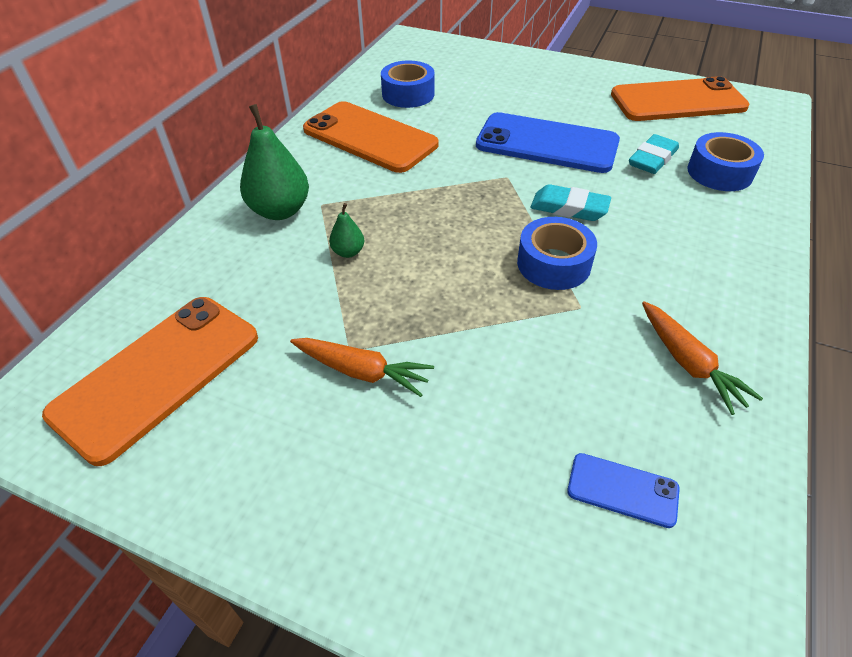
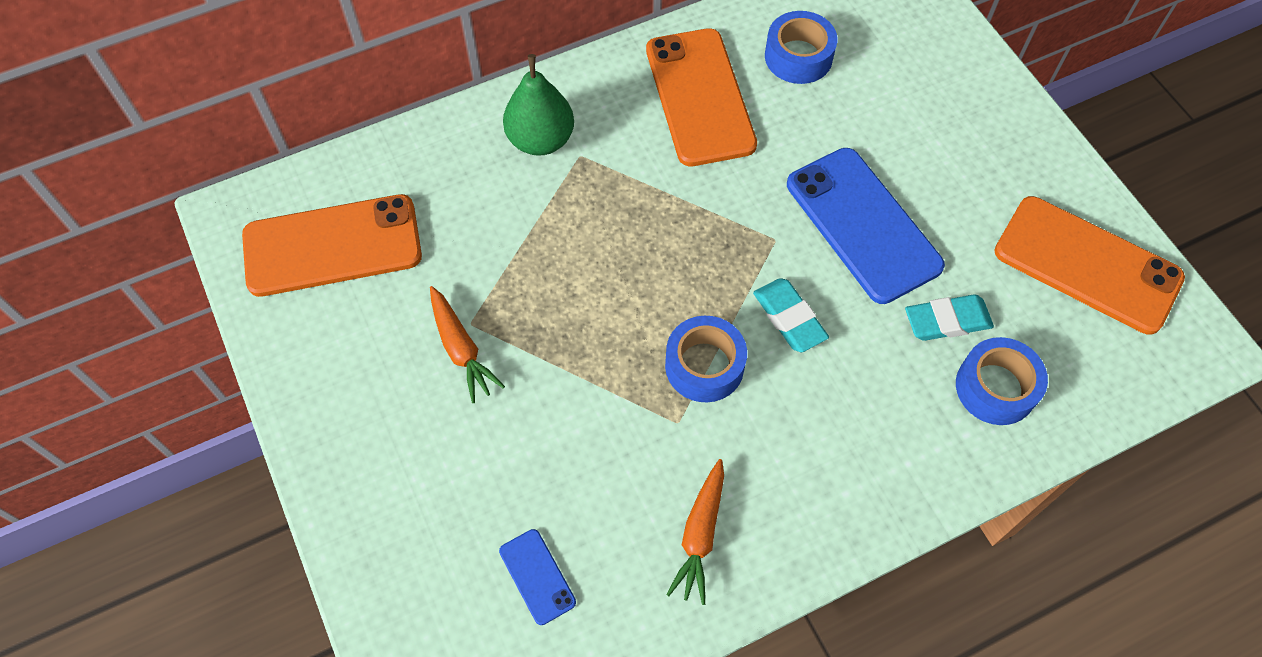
camera: 40 degrees right, 15 degrees up
(348, 252) = (553, 227): green pear -> none

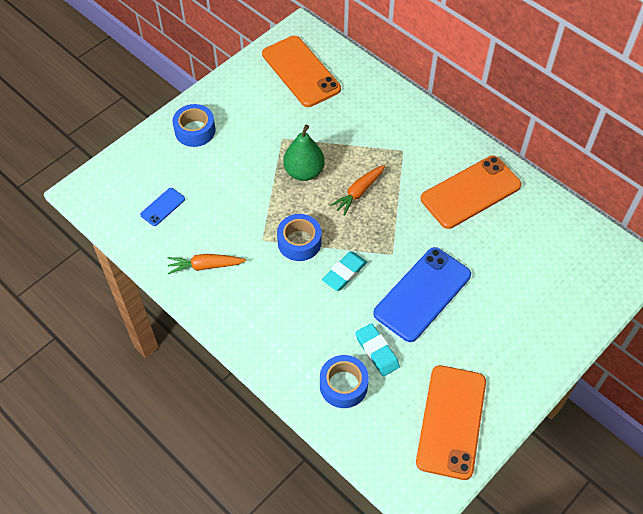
camera: 70 degrees right, 5 degrees down
(461, 348) = (267, 139): orange carrot -> orange carrot (359, 192)
(541, 140) = (404, 130): green pear -> green pear (304, 172)
(798, 57) = (527, 232): blue tape -> blue tape (195, 130)

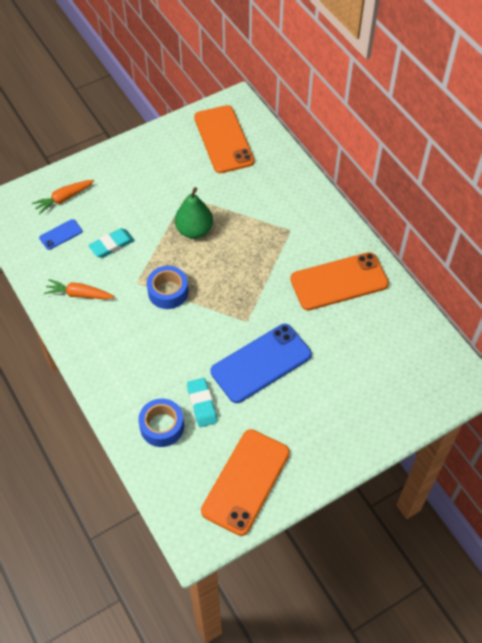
camera: 15 degrees right, 0 degrees up
(195, 130) = (111, 173): blue tape -> none
(344, 273) = (198, 328): turquoise eraser -> turquoise eraser (112, 245)
(359, 192) = (237, 259): orange carrot -> orange carrot (64, 198)

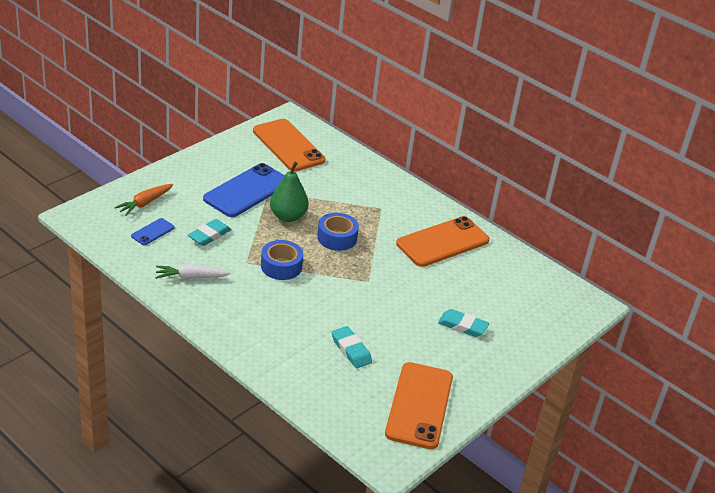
camera: 20 degrees left, 20 degrees down
(79, 294) = (191, 277): orange carrot -> white carrot
(162, 426) = (318, 373): blue tape -> blue tape (337, 238)
(261, 363) = (395, 311): blue phone -> blue phone (247, 191)
(322, 391) = (462, 326): none -> turquoise eraser

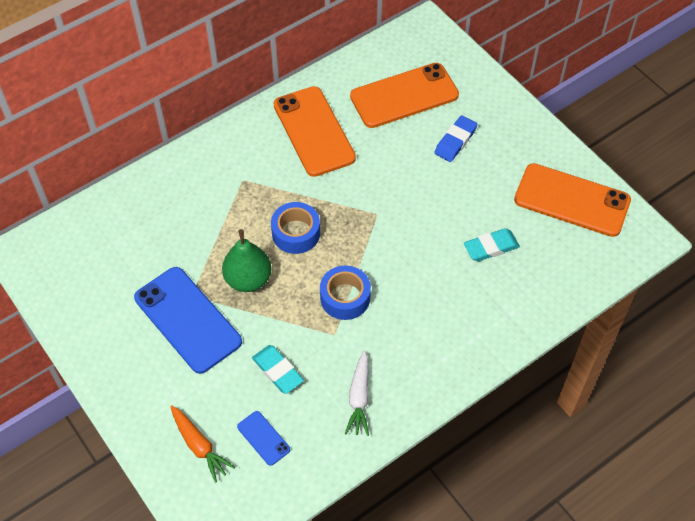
camera: 75 degrees left, 20 degrees up
(288, 146) = (92, 261): orange phone -> orange phone (404, 96)
(462, 326) = (455, 141): turquoise eraser -> blue eraser

